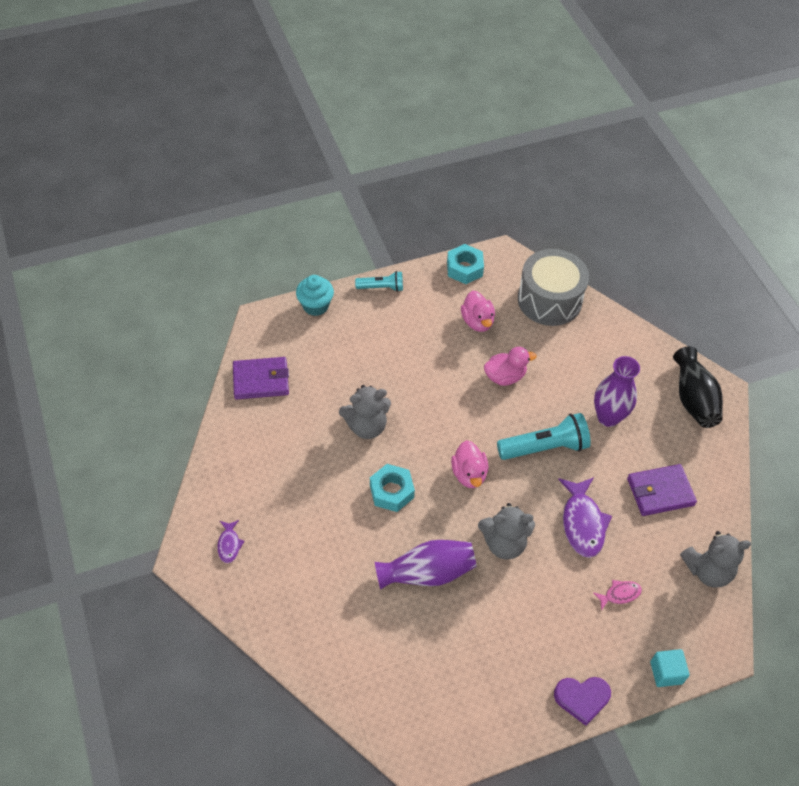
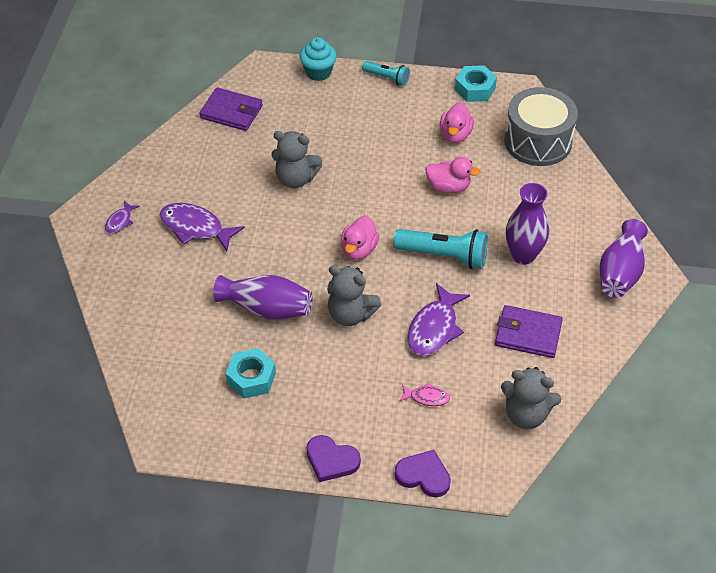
camera: 30 degrees right, 5 degrees down
(307, 519) = (195, 228): none -> purple fish
(391, 491) = (281, 236): turquoise nut -> turquoise nut (251, 378)
(666, 672) = (423, 475): turquoise cube -> purple heart
(693, 399) = (620, 273): black vase -> purple vase

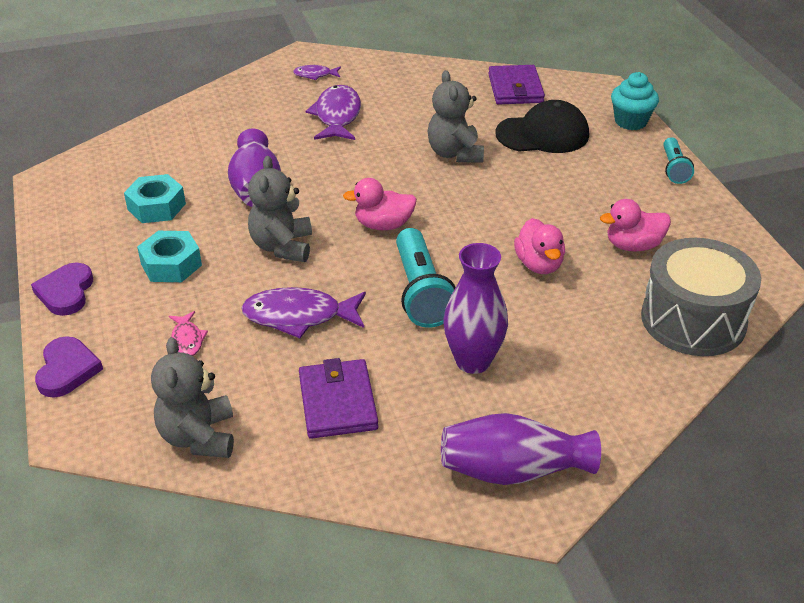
camera: 65 degrees right, 10 degrees down
(303, 123) = (542, 134): none -> black cap
(475, 89) = (731, 239): turquoise nut -> turquoise nut (171, 264)

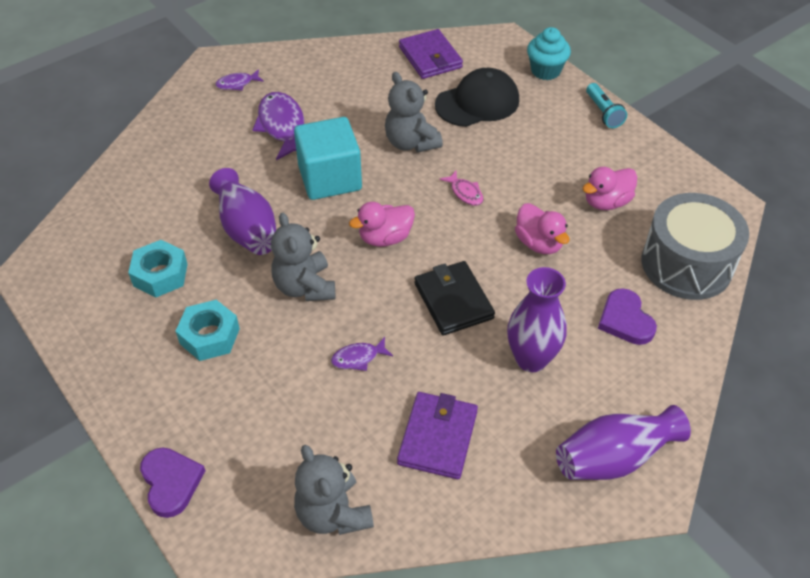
camera: 20 degrees left, 10 degrees up
(66, 292) = (122, 397): purple heart -> purple heart (625, 320)
(187, 340) = (269, 414): pink fish -> pink fish (465, 193)
(299, 316) = (358, 358): purple fish -> purple fish, size x0.52
(337, 402) = (437, 437): purple wallet -> purple wallet turned 45 degrees clockwise
(358, 165) = (330, 178): none -> turquoise cube
(421, 292) = (453, 301): turquoise flashlight -> black wallet

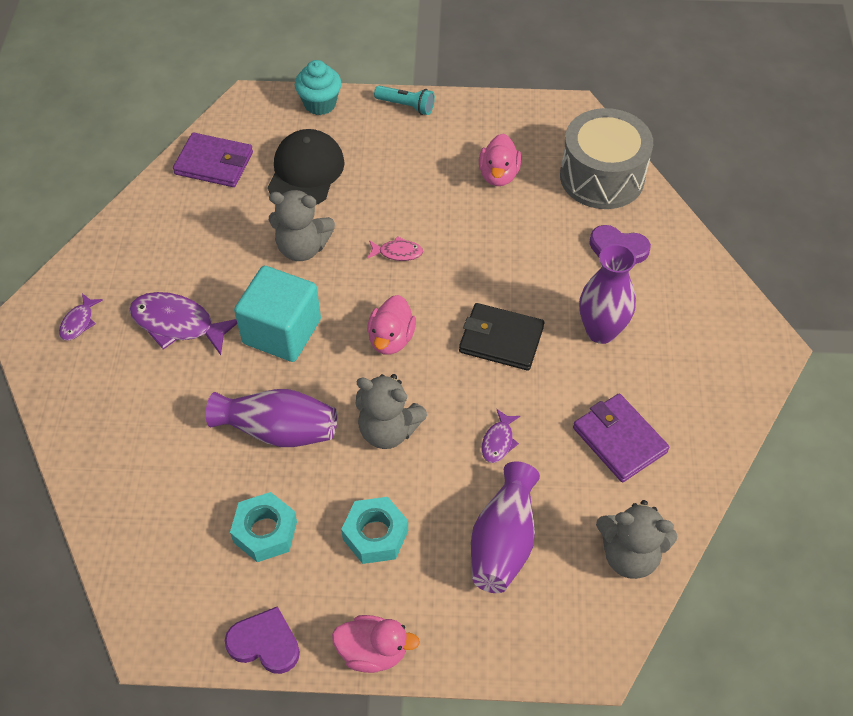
camera: 50 degrees left, 5 degrees up
(171, 482) = (505, 656): purple heart -> purple heart (265, 643)
(539, 243) = (497, 245): pink duck -> pink duck (373, 651)
(614, 457) = (725, 346): purple vase -> purple vase (503, 541)

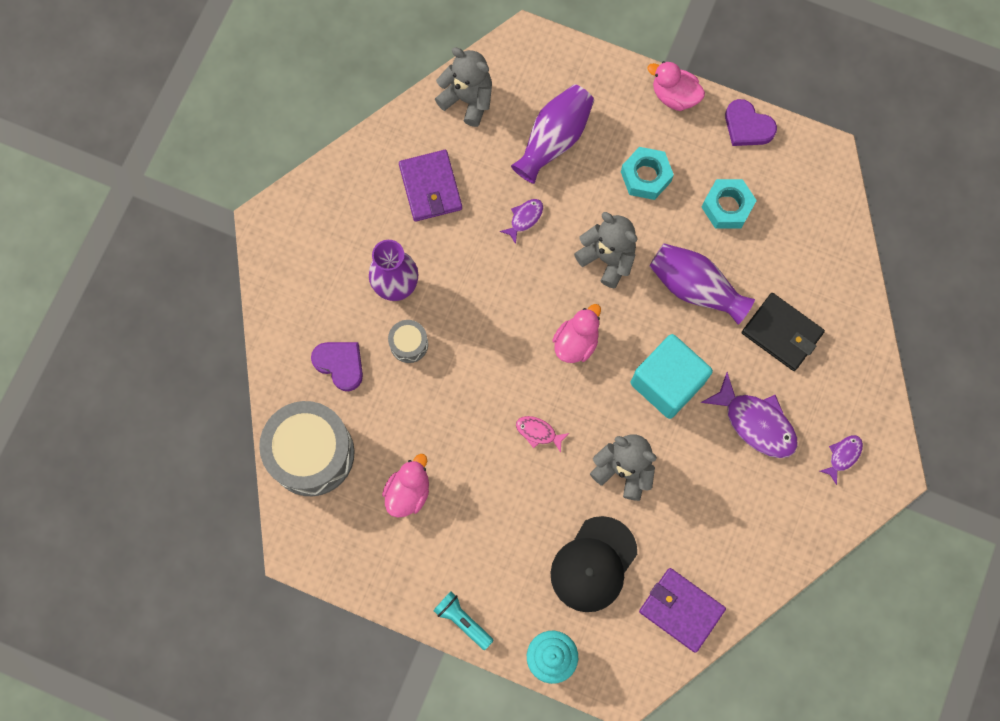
camera: 160 degrees left, 20 degrees up
(501, 339) = (483, 309): black wallet -> black wallet (782, 333)
(560, 286) = (409, 344): none -> grey drum

